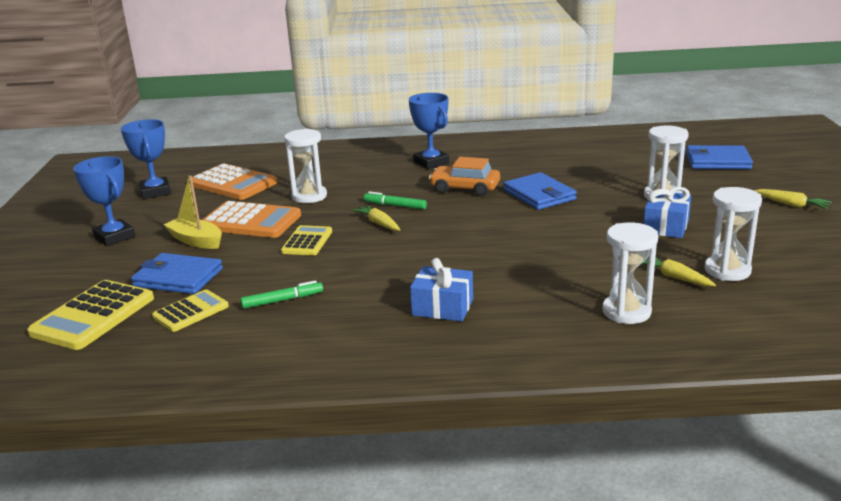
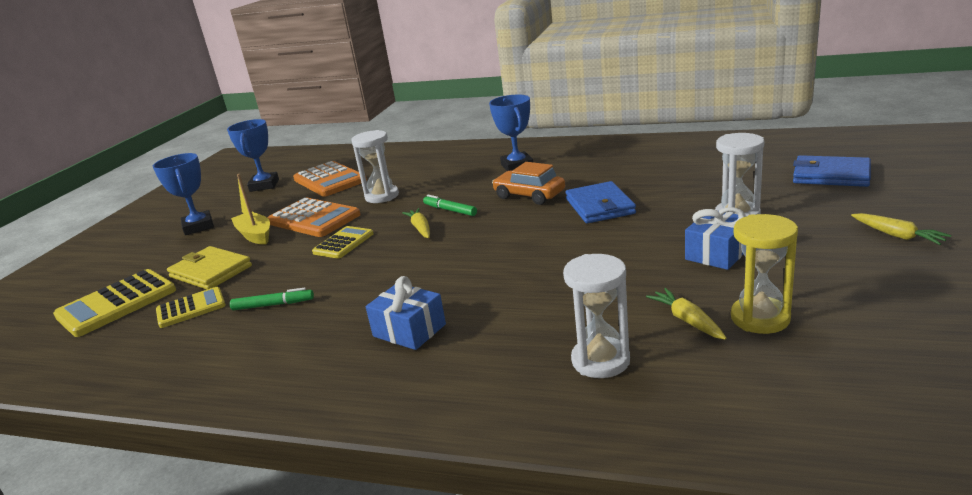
camera: 20 degrees right, 0 degrees up
(178, 278) = (211, 271): blue wallet -> yellow wallet
(727, 270) = (760, 318): white hourglass -> yellow hourglass

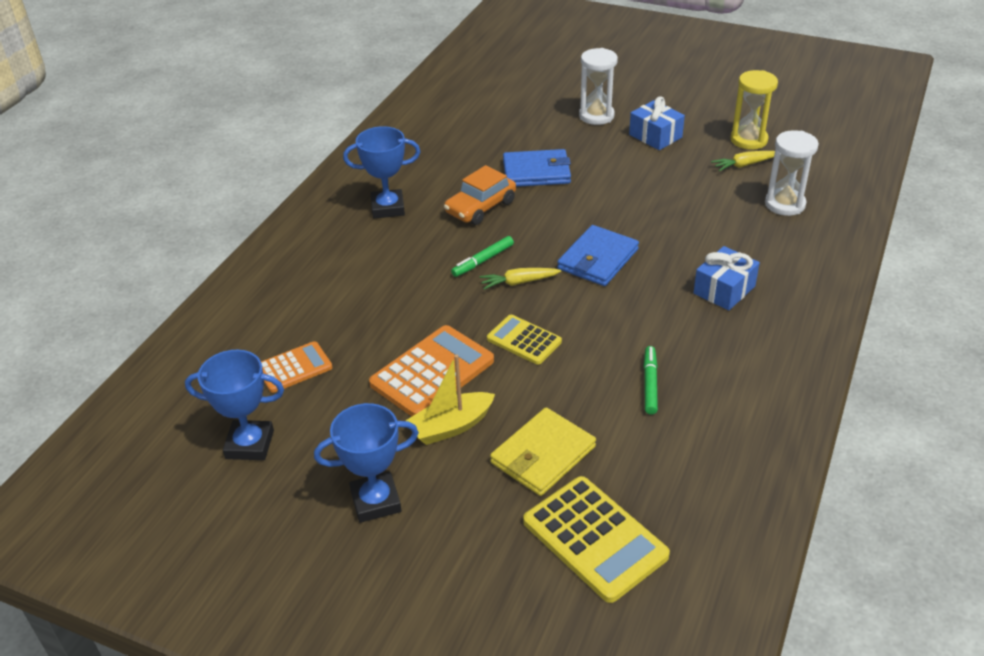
camera: 85 degrees left, 15 degrees up
(191, 308) = (633, 455): yellow calculator -> none
(330, 180) = (294, 368): orange calculator -> orange calculator, size x0.61
(382, 196) = (399, 314): white hourglass -> none
(830, 175) = (549, 66): blue wallet -> blue wallet (598, 259)
(897, 235) = (661, 72): yellow carrot -> none

